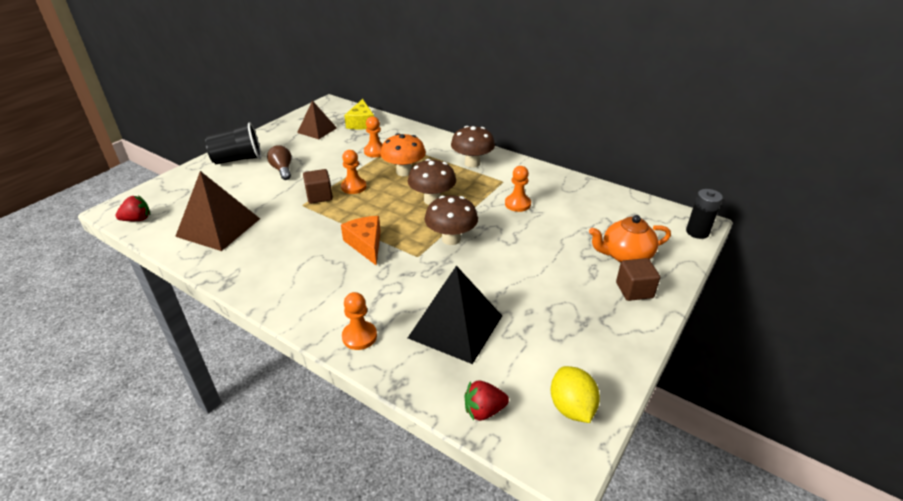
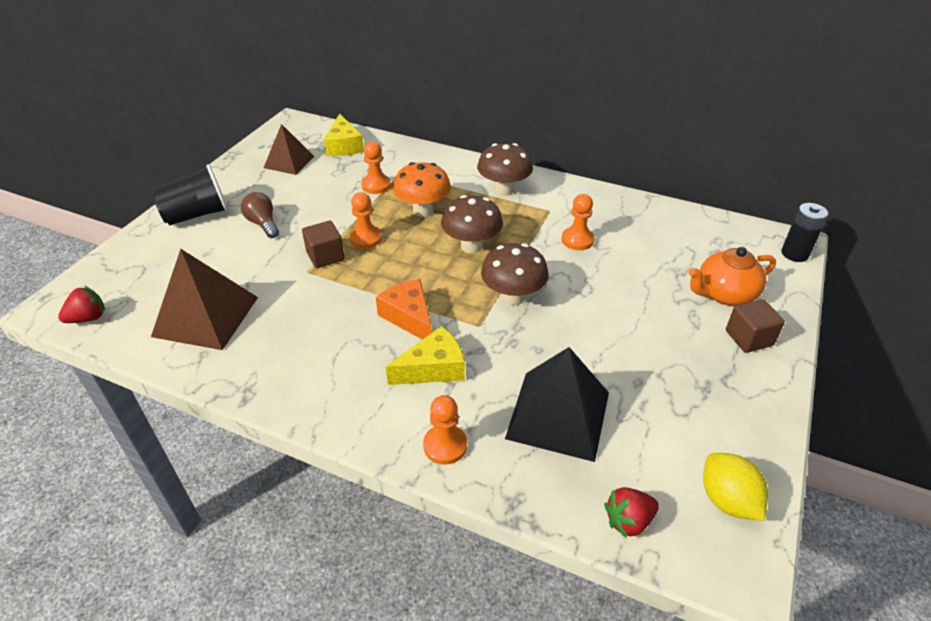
camera: 10 degrees left, 5 degrees up
(371, 282) = (433, 368): none -> yellow cheese

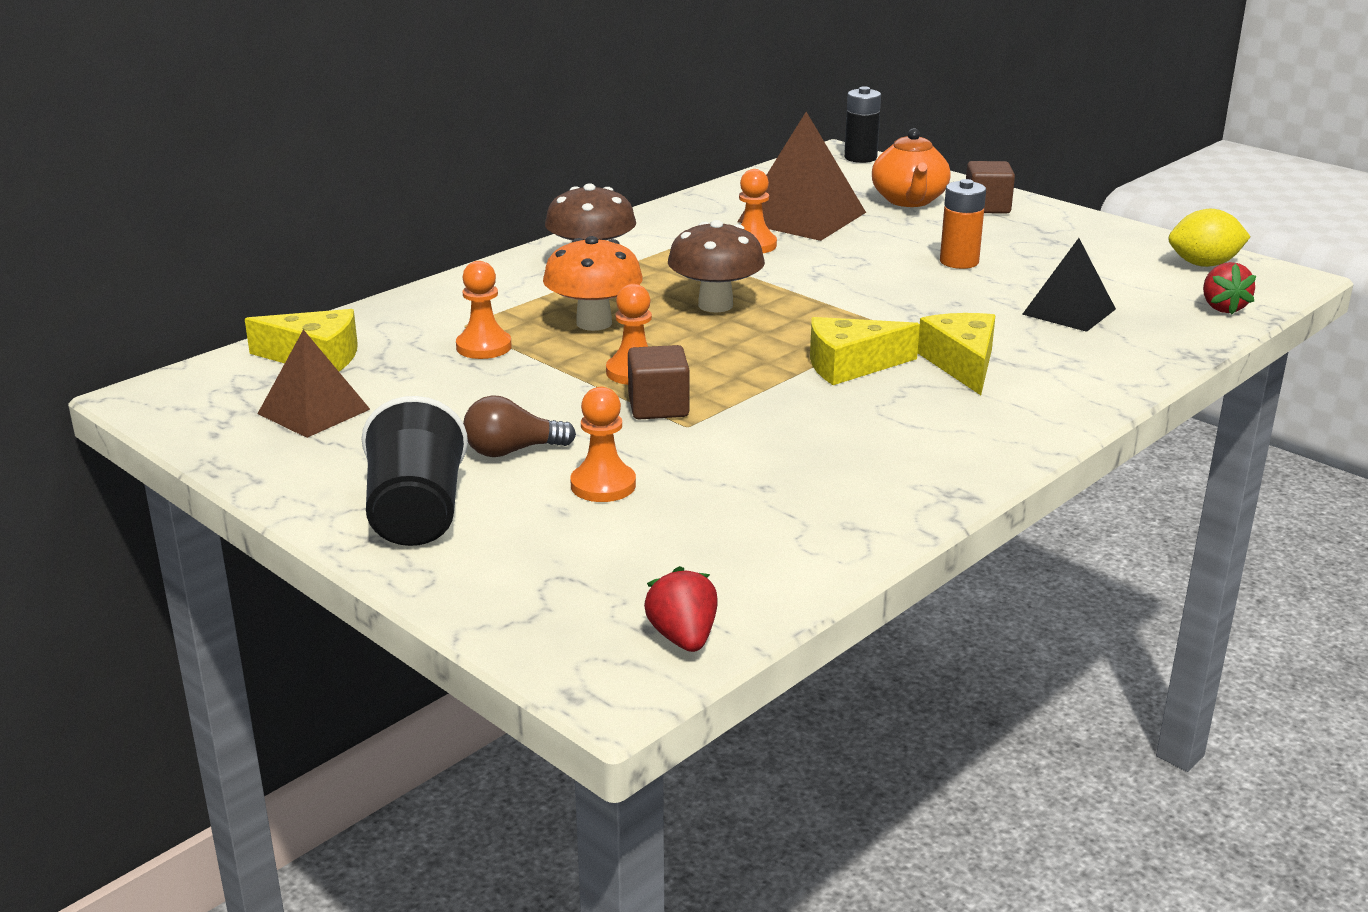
camera: 70 degrees left, 15 degrees down
(206, 316) = (752, 517): brown pyramid -> brown pyramid (801, 217)
(409, 317) = (850, 365): orange cheese -> yellow cheese
(445, 445) = (1099, 376): orange pawn -> orange pawn (603, 485)
(513, 297) = (847, 299): brown mushroom -> none
(558, 414) = (1069, 311): black pyramid -> black pyramid, size x0.63
(617, 339) = (959, 262): none -> orange battery

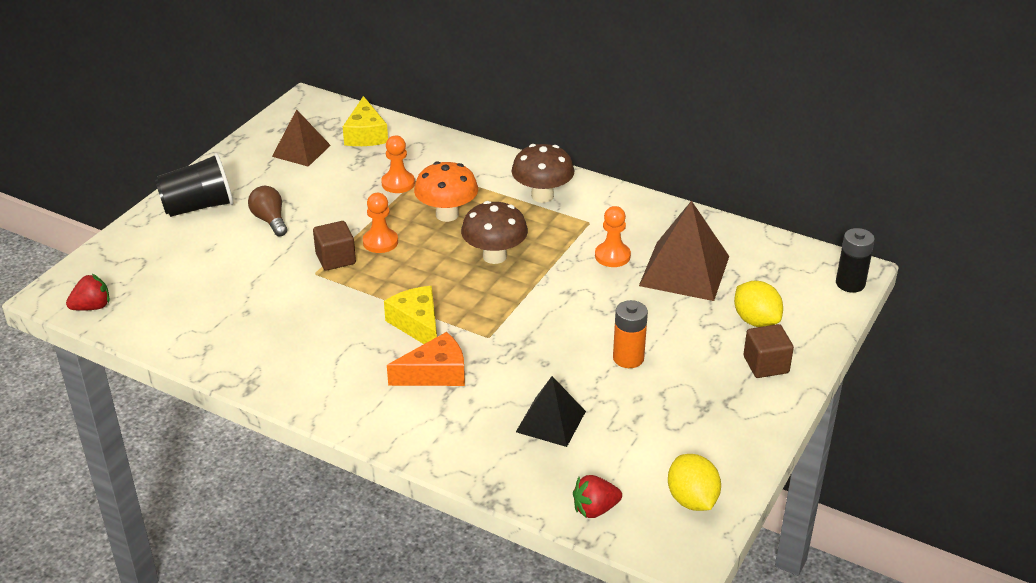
camera: 75 degrees right, 10 degrees up
(603, 485) = (237, 256): orange pawn -> none
(909, 200) = (756, 320): orange teapot -> yellow lemon
(962, 364) = (435, 373): yellow cheese -> orange cheese

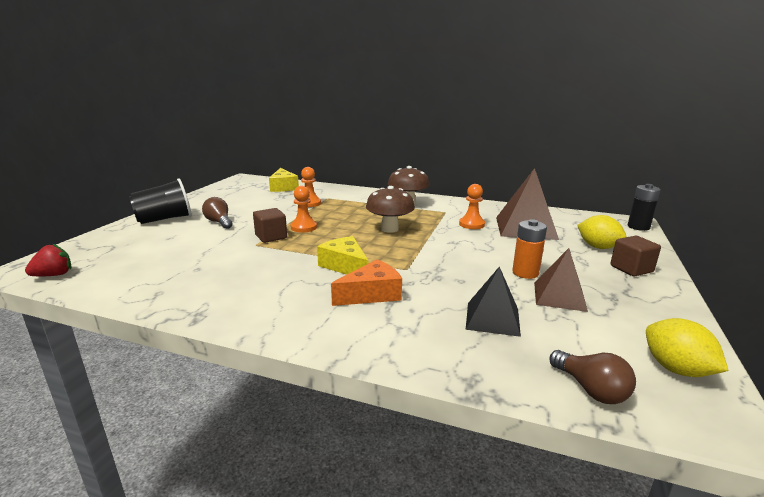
camera: 10 degrees left, 15 degrees down
(301, 150) = (241, 194): brown pyramid -> brown pyramid (559, 296)
(447, 214) = (347, 213): orange mushroom -> none
(595, 509) = (590, 389): red strawberry -> brown light bulb

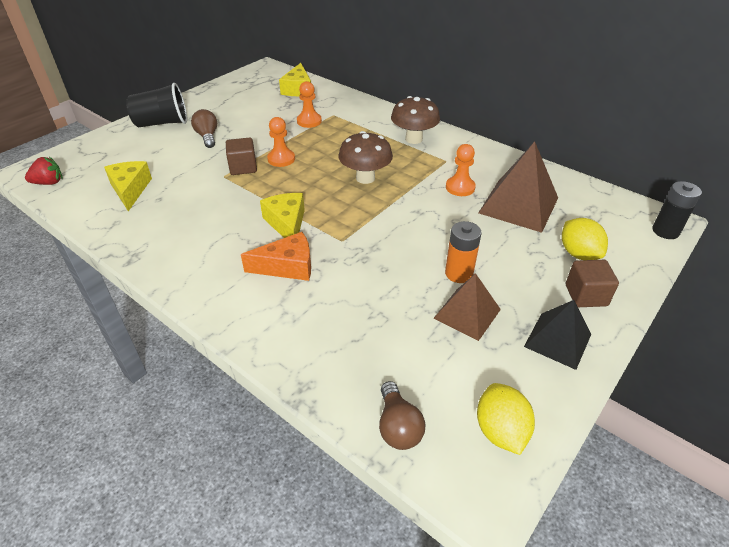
camera: 20 degrees right, 20 degrees up
(160, 267) = (130, 190): none -> yellow cheese
(492, 318) = (376, 324): black pyramid -> black pyramid (558, 340)

